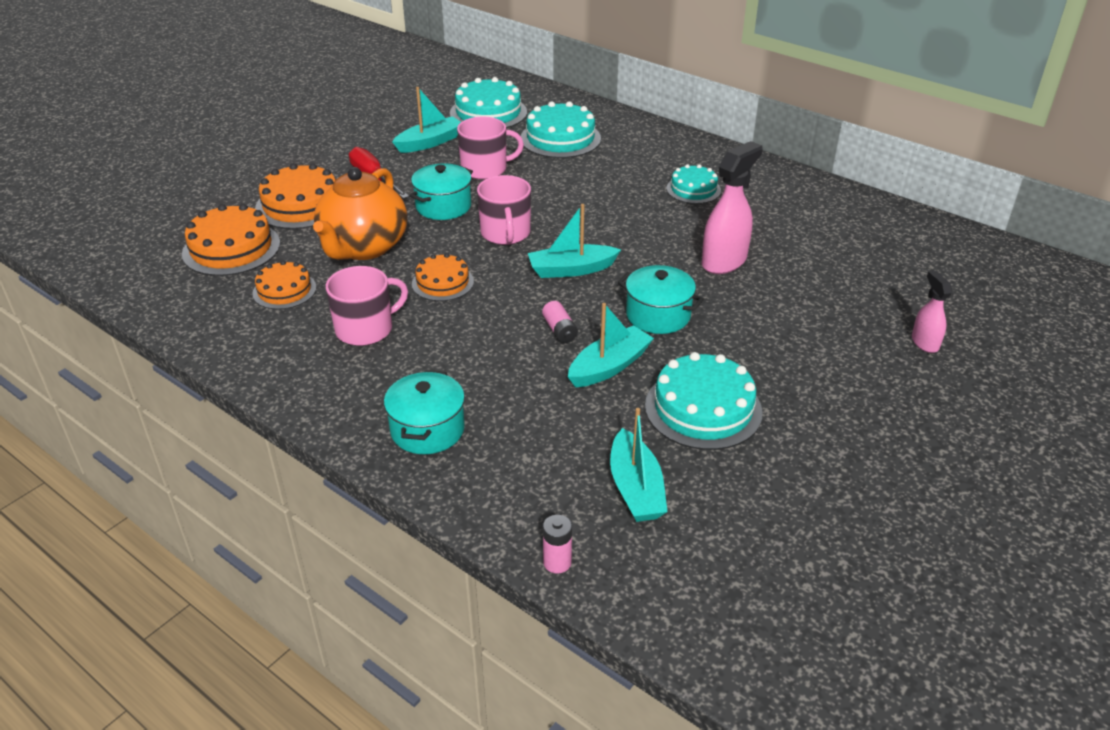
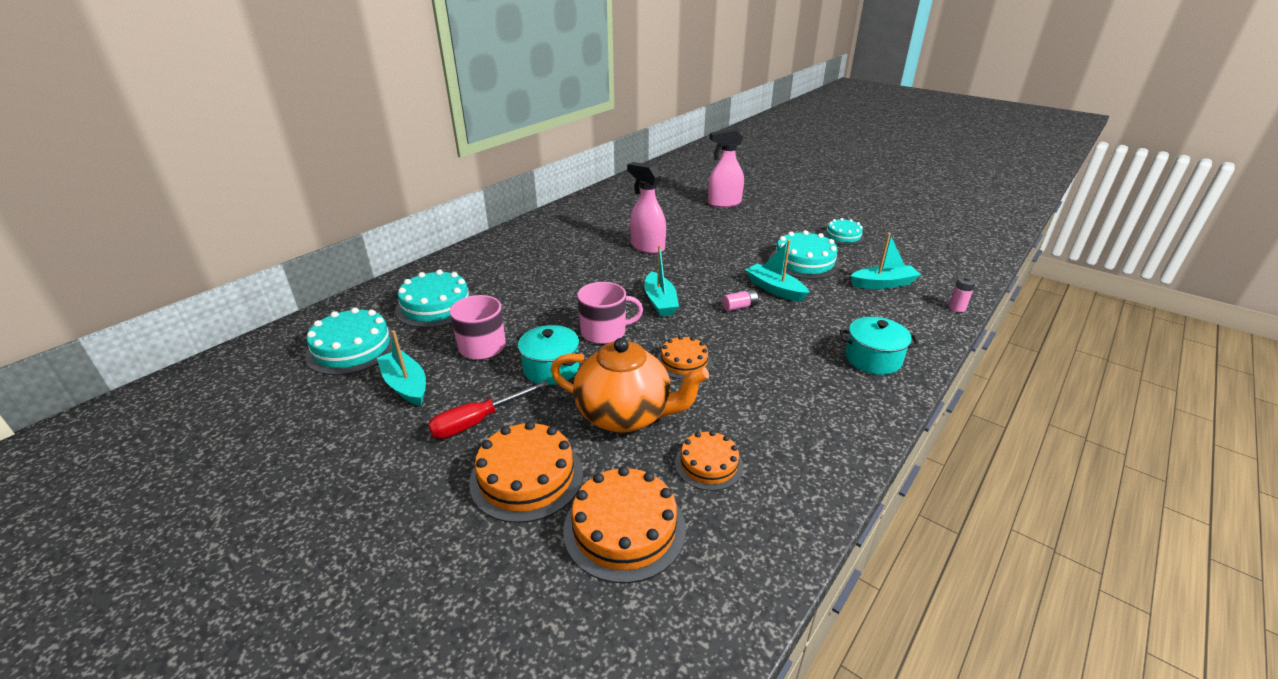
camera: 90 degrees left, 5 degrees down
(365, 329) = (761, 400): pink mug -> none
(658, 315) = (713, 271): turquoise pot -> none
(693, 189) = (548, 252): turquoise cake -> turquoise cake (843, 236)
(924, 342) = (724, 203): pink spray bottle -> pink spray bottle, size x1.77

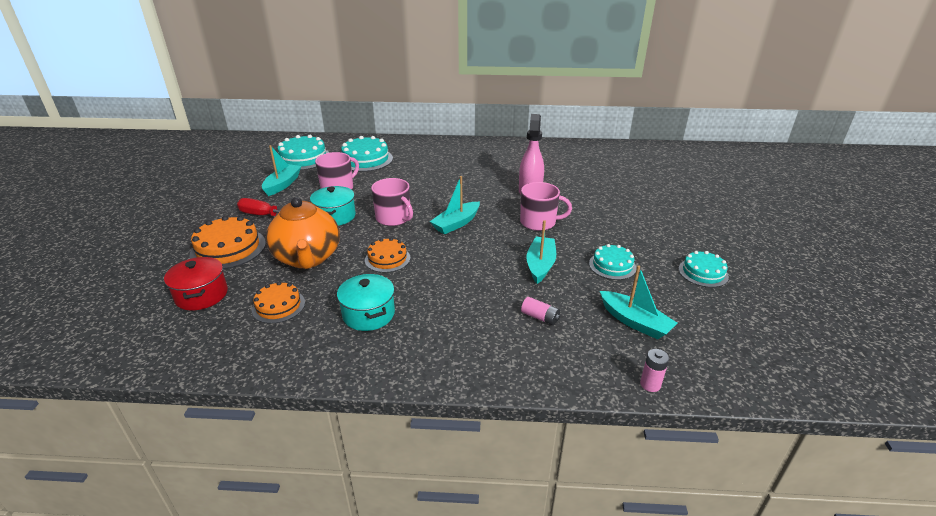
camera: 55 degrees right, 0 degrees up
(624, 528) = (201, 295): orange cake -> red pot
(706, 264) = (539, 222): none -> pink mug
(724, 203) = (661, 195): pink spray bottle -> none
(739, 307) = (490, 257): pink battery -> pink battery (540, 317)
(804, 262) = (612, 265): turquoise cake -> turquoise cake, size x0.62
(873, 359) = (483, 348): turquoise pot -> turquoise pot (368, 314)

